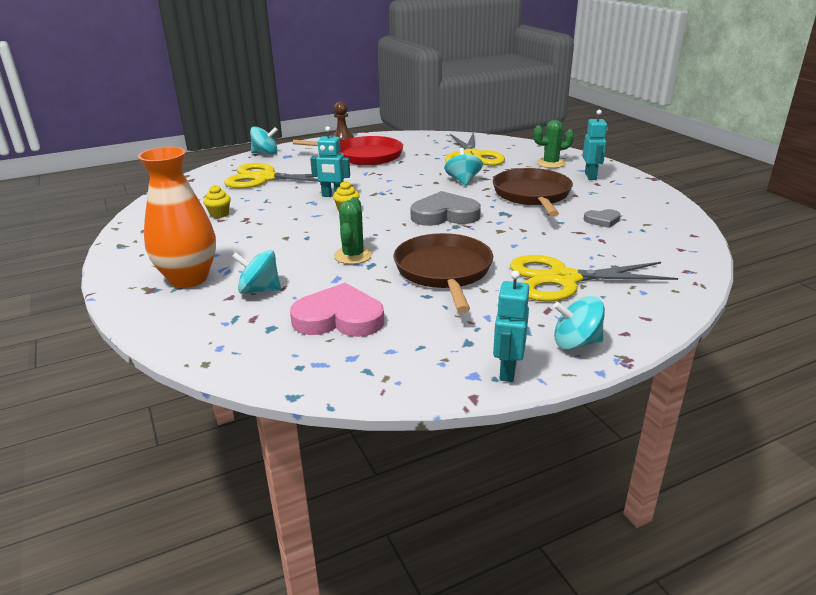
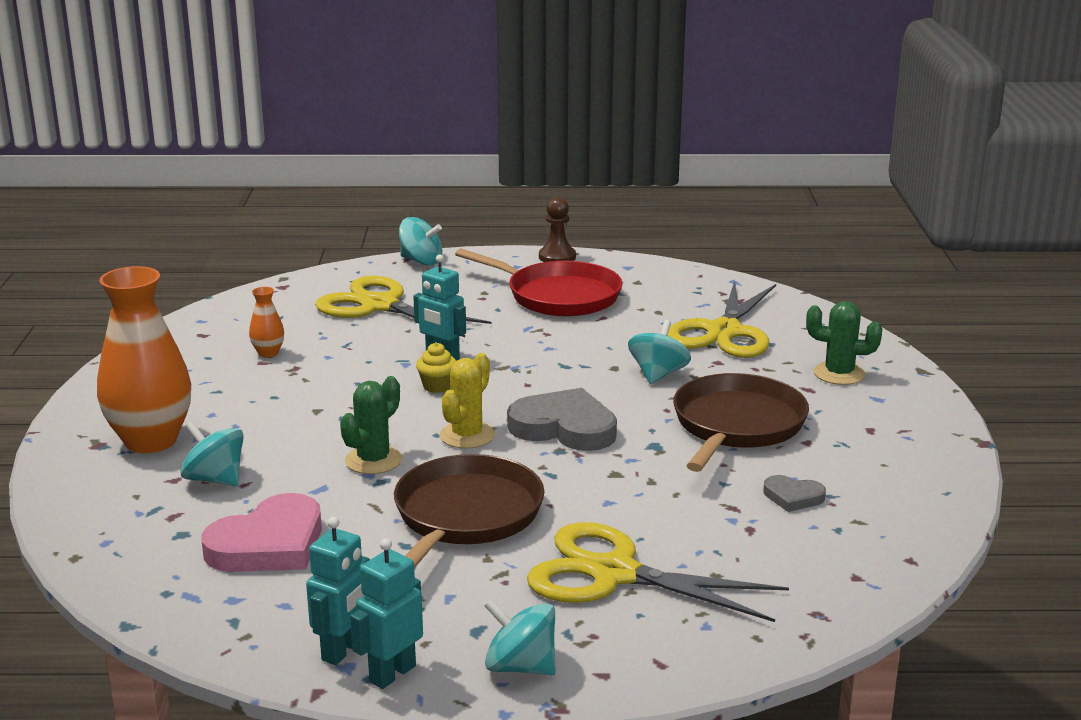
camera: 25 degrees right, 5 degrees down
(219, 214) = (268, 353): yellow cupcake -> orange vase
(339, 318) = (269, 544): pink heart -> pink heart turned 105 degrees clockwise
(394, 230) = (467, 436): none -> yellow cactus
(591, 176) = (877, 413): turquoise robot -> turquoise robot (343, 650)

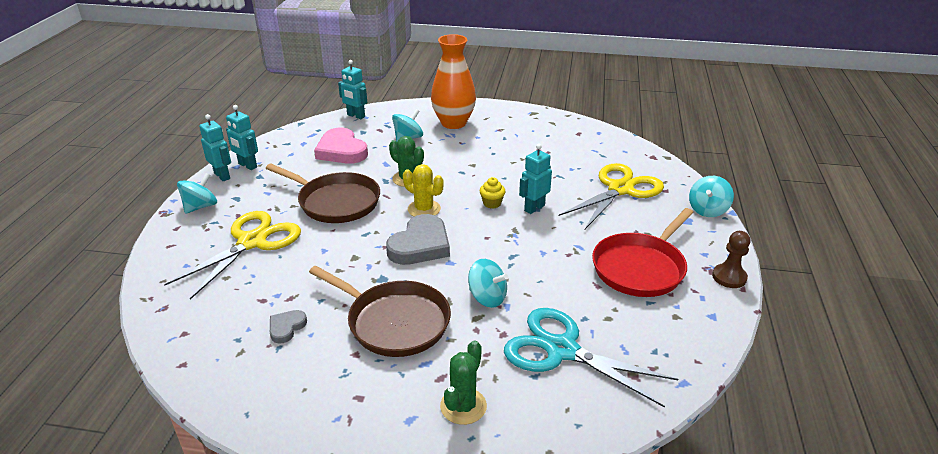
camera: 100 degrees right, 10 degrees up
(99, 555) = (356, 116): none -> turquoise robot
(268, 353) = (550, 151): orange vase -> none
(724, 332) = (562, 350): yellow scissors -> turquoise scissors

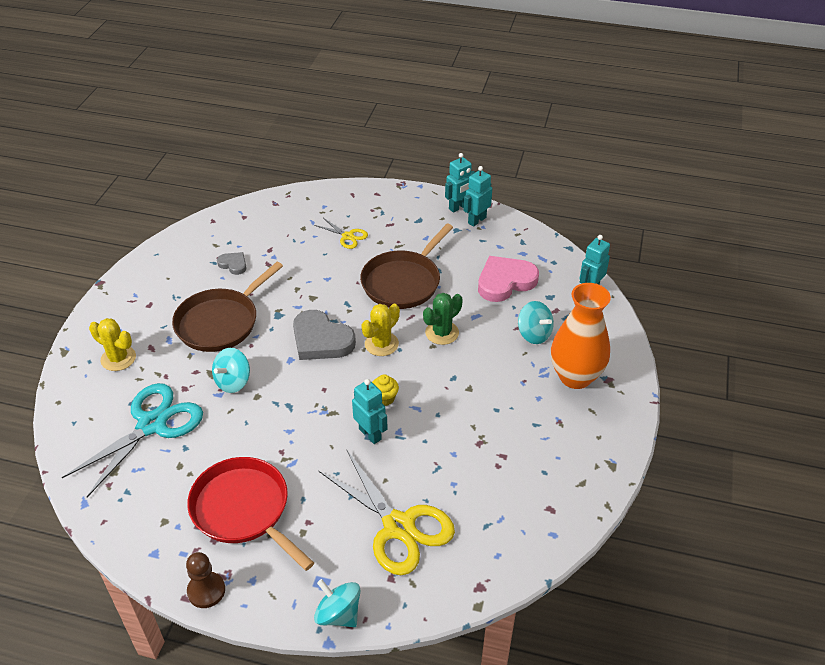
camera: 95 degrees right, 10 degrees up
(200, 207) = (407, 202): turquoise spinning top -> none
(252, 242) = (347, 236): yellow scissors -> yellow scissors, size x0.48
(463, 406) = (118, 358): green cactus -> yellow cactus

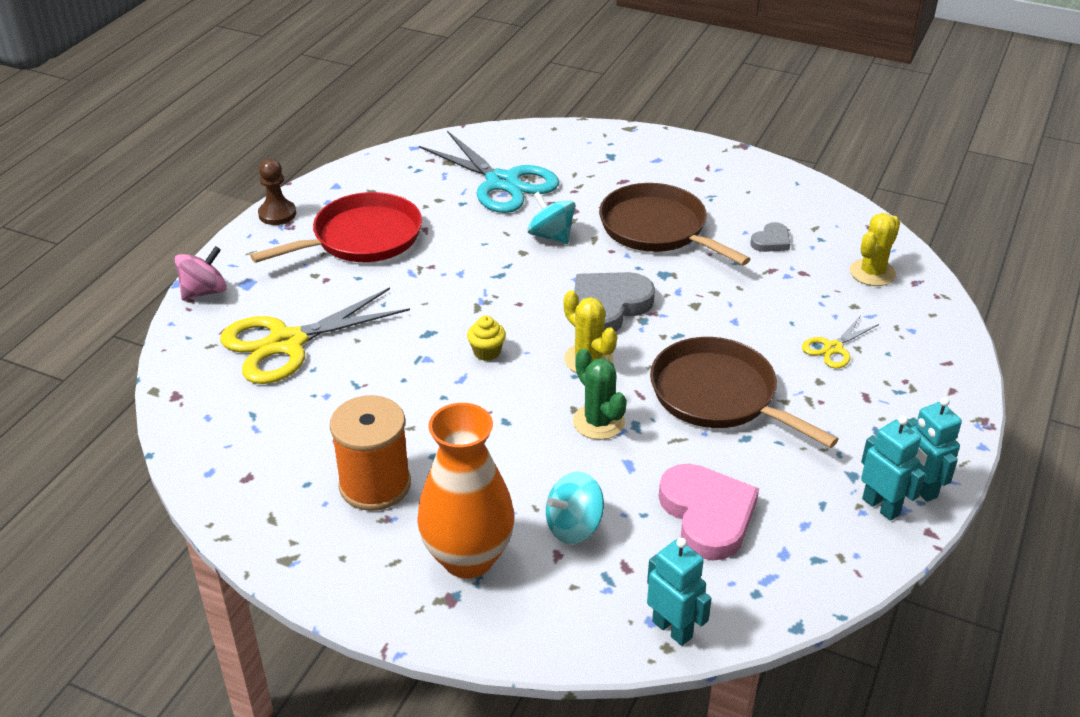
camera: 100 degrees right, 5 degrees down
(118, 358) = (609, 160): yellow cactus -> yellow cactus (872, 273)
(338, 614) = (204, 291): turquoise spinning top -> pink spinning top
(370, 434) = (431, 334): turquoise robot -> none
(533, 434) = (375, 485): none -> orange spool

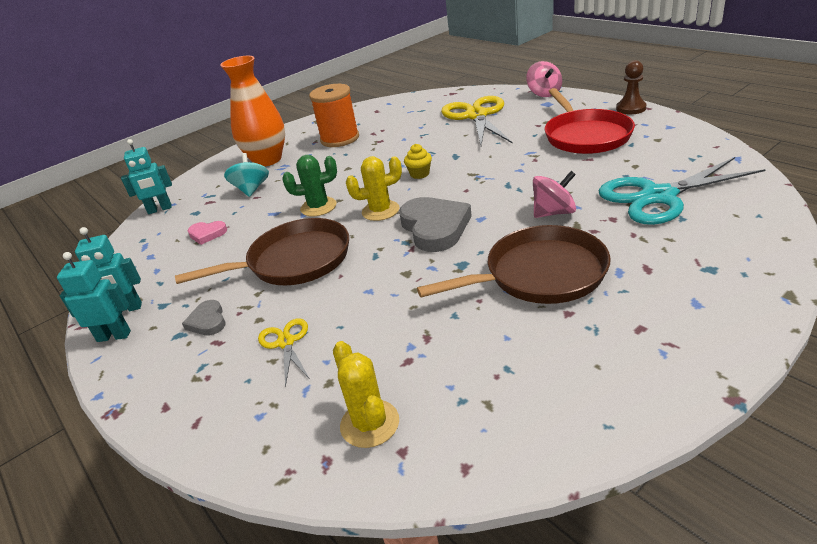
camera: 120 degrees right, 5 degrees down
(551, 236) = (554, 213): turquoise spinning top -> pink spinning top
(707, 515) = (207, 234): pink heart -> pink heart, size x0.51
(771, 241) = (478, 353): grey heart -> grey heart (207, 321)

